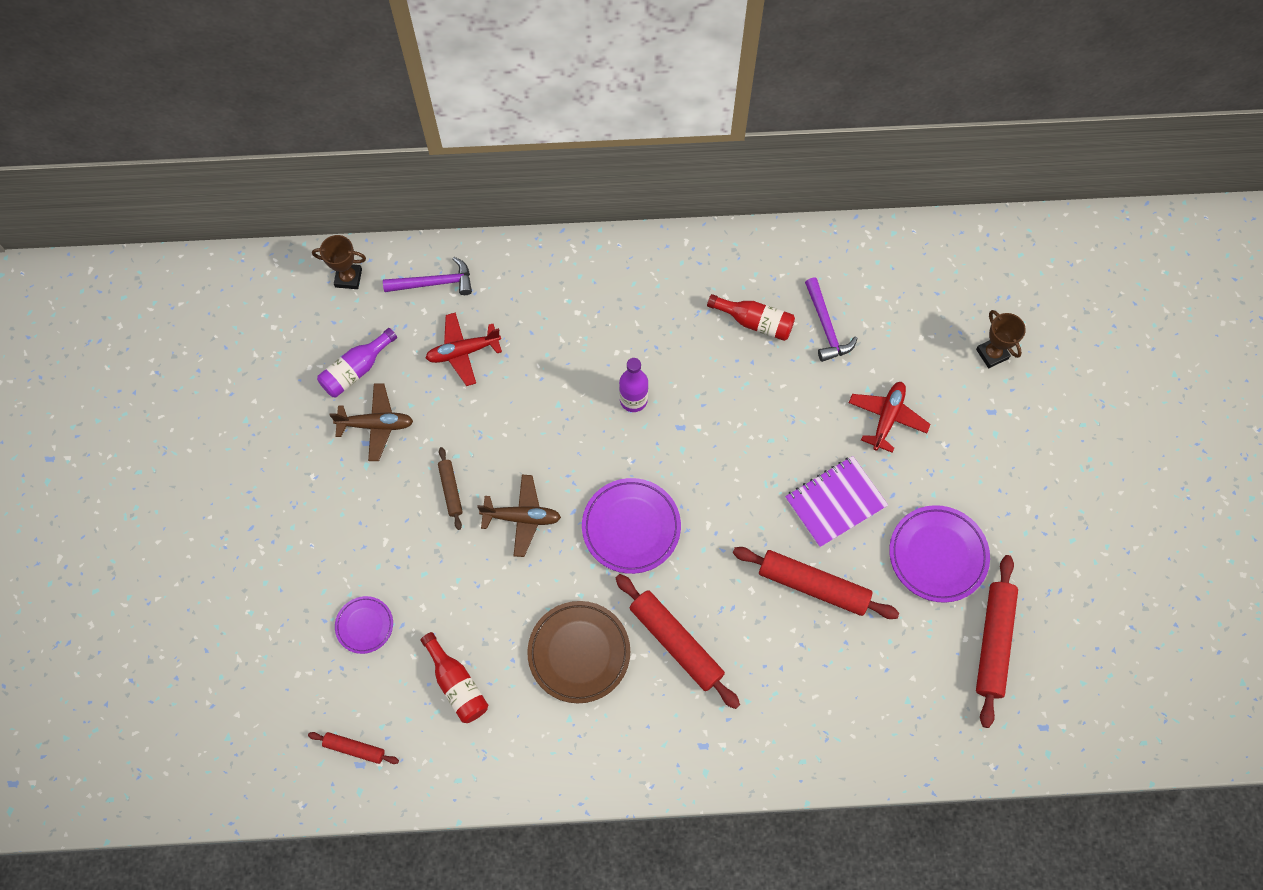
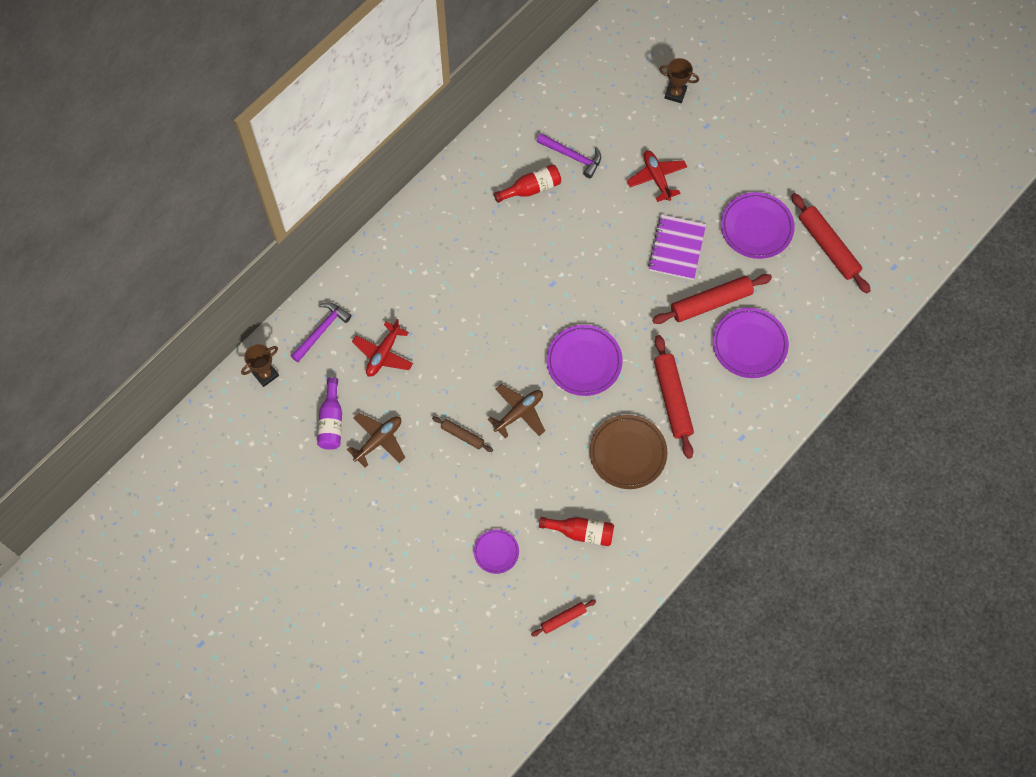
camera: 45 degrees left, 0 degrees up
(633, 400) = (510, 292): purple bottle -> none
(676, 643) = (672, 399): red rolling pin -> red rolling pin turned 75 degrees clockwise
(808, 663) = (749, 345): none -> purple plate

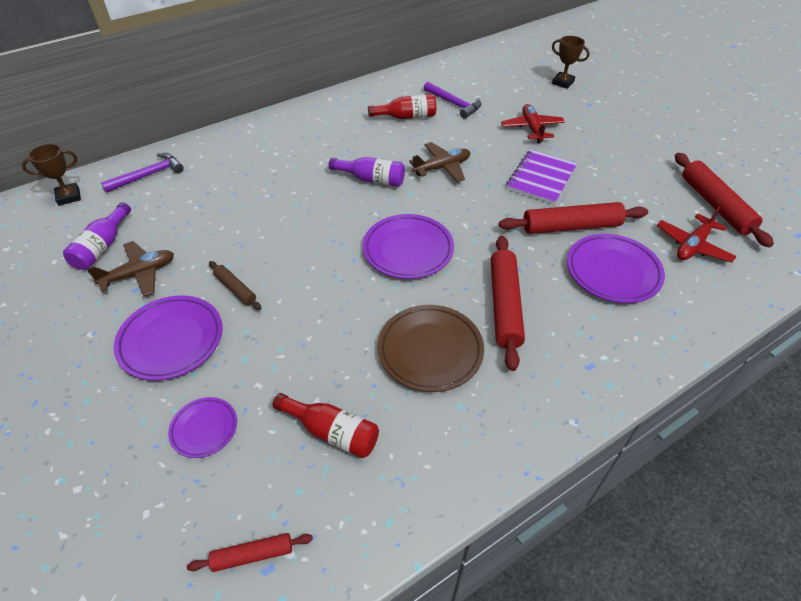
camera: 15 degrees right, 20 degrees down
(383, 354) = (196, 203): red plane -> red plane (693, 245)
(519, 413) = (312, 281): brown plane -> brown plane (442, 168)
(526, 286) = (371, 179): none -> purple bottle
(756, 228) = (632, 177): purple plate -> purple plate (171, 340)

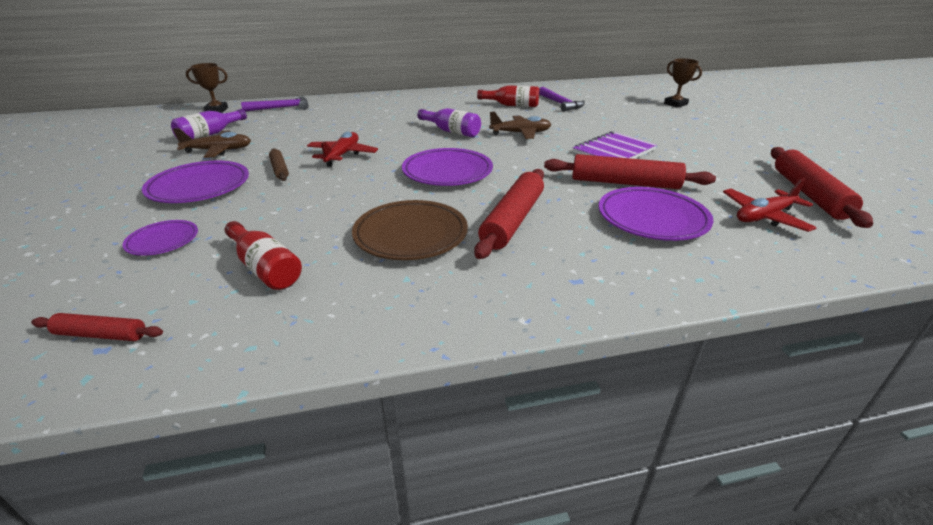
camera: 20 degrees right, 15 degrees down
(532, 128) = (625, 124): red plane -> red plane (342, 155)

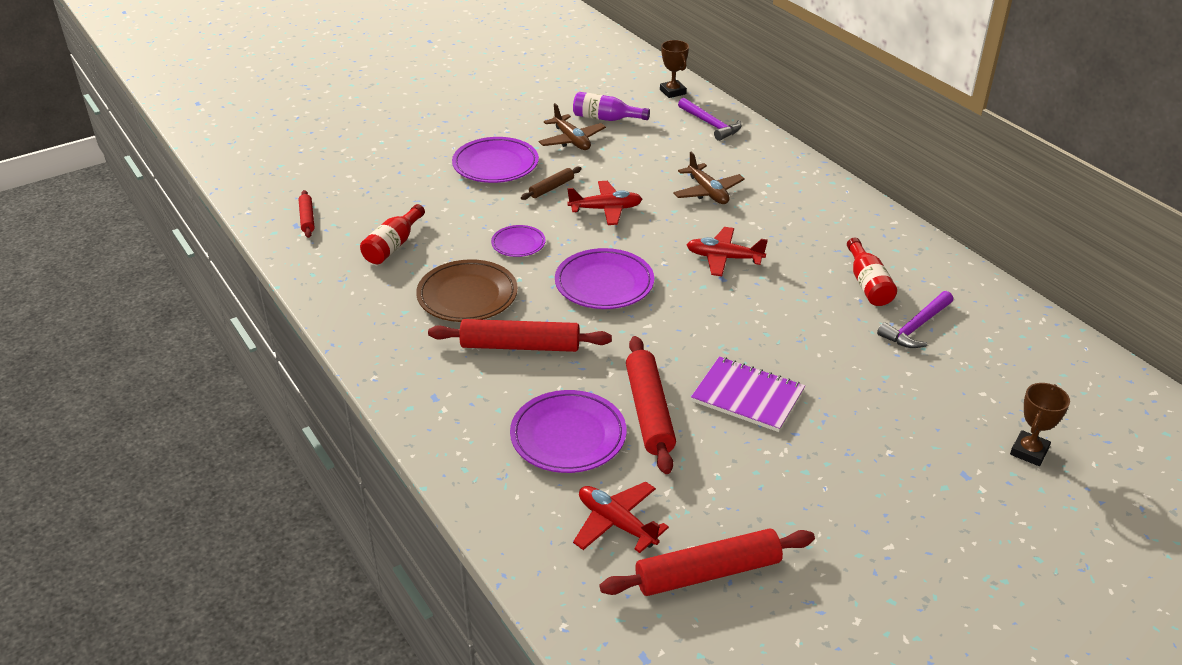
camera: 70 degrees right, 5 degrees up
(163, 241) = (409, 189): purple plate -> purple plate (518, 244)
(451, 131) = (724, 258): purple bottle -> red plane
(520, 133) = (757, 311): brown plane -> brown plane (707, 192)

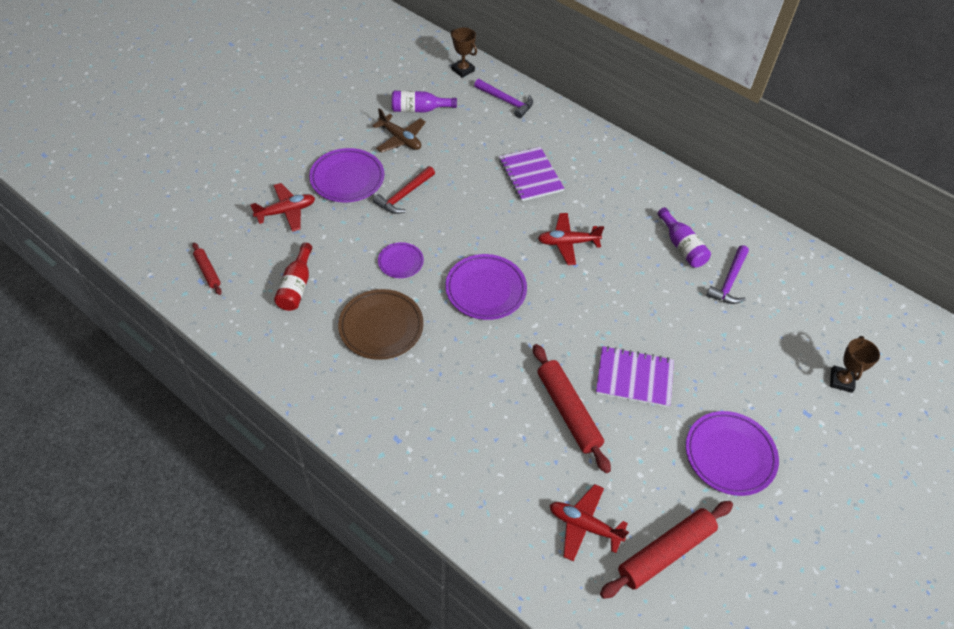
camera: 20 degrees left, 15 degrees up
(520, 346) = (444, 370): red rolling pin -> none
(551, 188) = (404, 195): brown rolling pin -> red hammer
(568, 436) = (517, 451): purple plate -> purple plate (729, 455)
(605, 209) = (457, 210): red plane -> red plane (286, 211)
(707, 192) = (530, 175): brown plane -> purple notebook
(868, 284) = (681, 246): red bottle -> purple bottle

